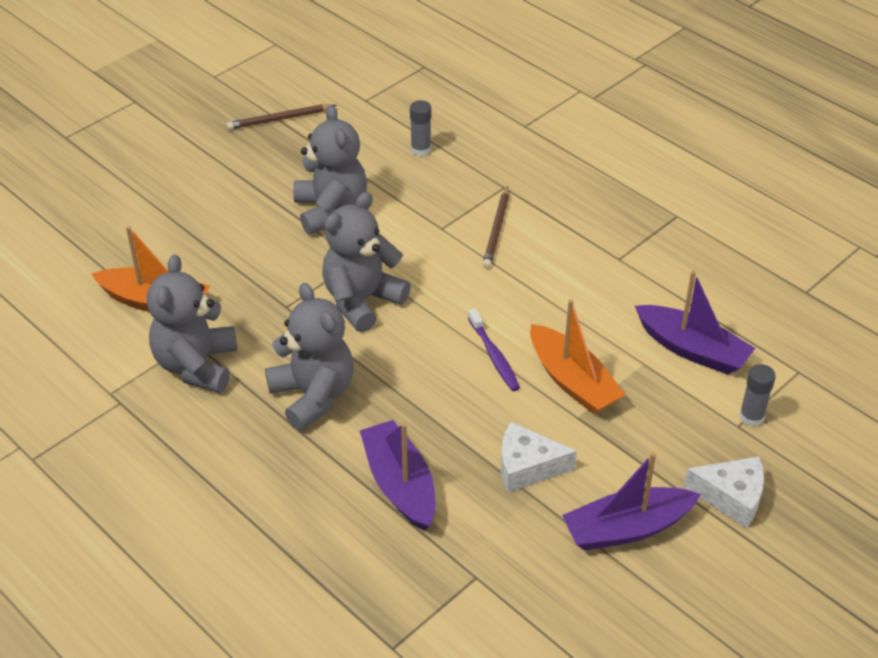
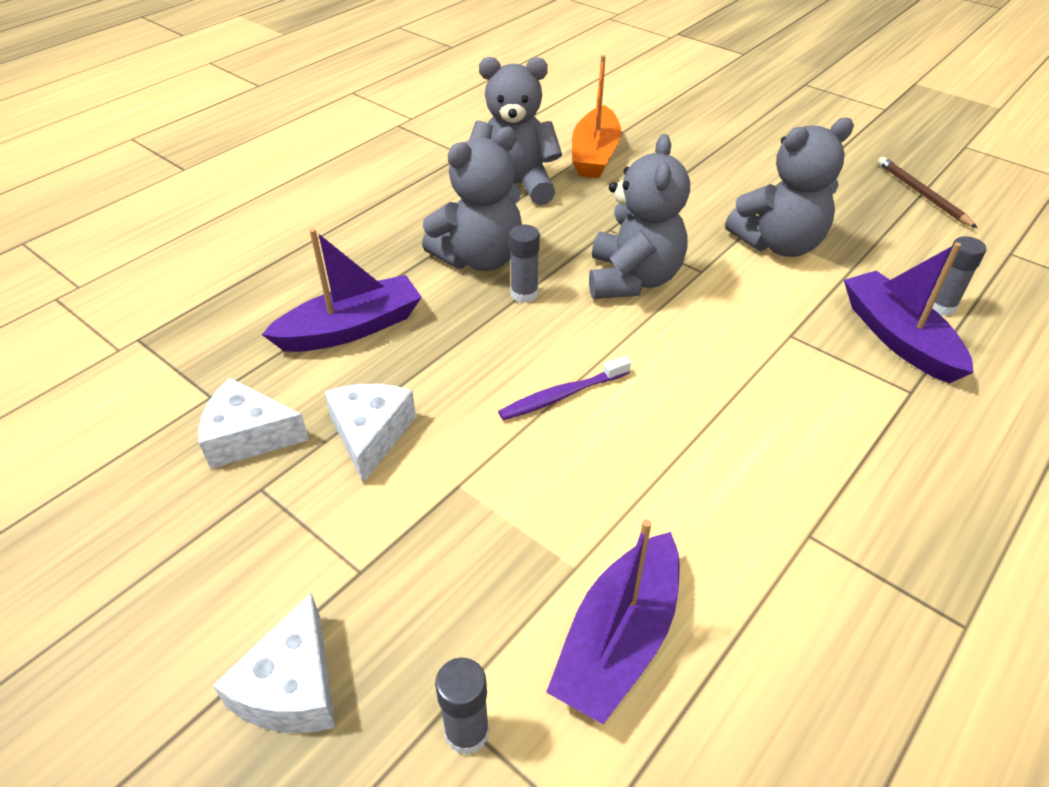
camera: 85 degrees right, 0 degrees up
(362, 301) = (633, 279): grey teddy bear -> grey teddy bear turned 60 degrees clockwise
(370, 369) = (524, 294): none -> grey glue stick
(497, 230) = (812, 388): brown pencil -> none
(525, 544) = (248, 436): none -> white cheese
(572, 381) = (526, 478): orange boat -> none
(627, 528) = (253, 543): purple boat -> purple boat (898, 338)

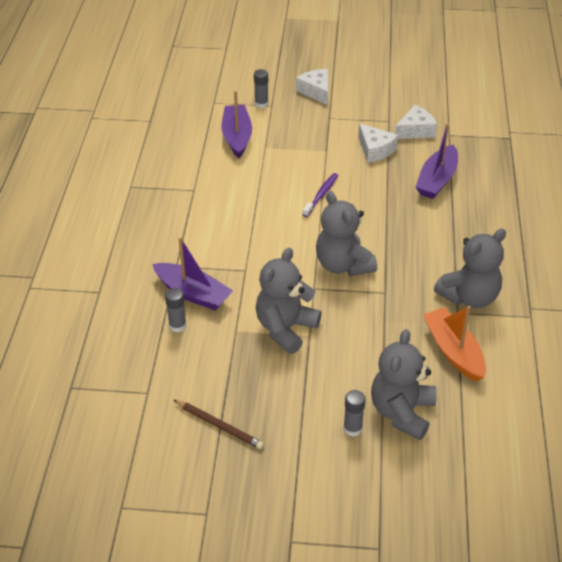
camera: 145 degrees right, 0 degrees up
(480, 258) = (428, 239): grey teddy bear -> grey teddy bear (402, 412)
(524, 294) = (385, 231): grey glue stick -> grey glue stick (352, 428)

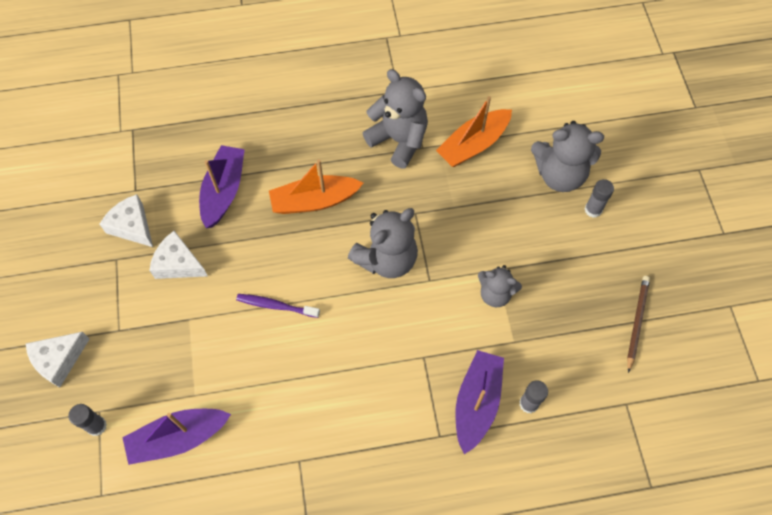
camera: 105 degrees left, 20 degrees up
(285, 328) = (495, 294): grey teddy bear -> grey teddy bear, size x0.61
(375, 150) = (178, 263): white cheese -> white cheese turned 105 degrees counterclockwise
(414, 230) = (314, 201): none -> orange boat
(437, 180) = (224, 191): purple boat -> purple boat turned 90 degrees counterclockwise

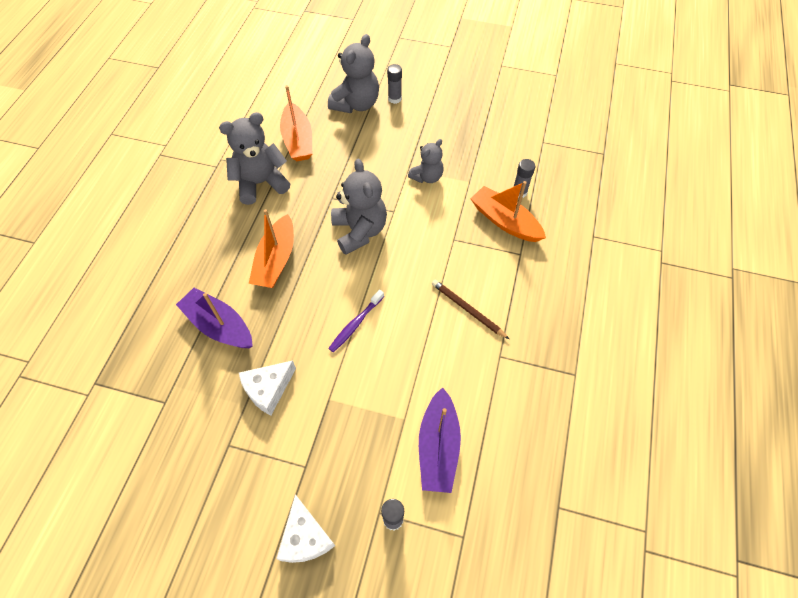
camera: 65 degrees left, 5 degrees down
(132, 226) = (202, 418): white cheese -> none
(476, 402) = (505, 221): purple boat -> orange boat
(636, 322) = (489, 112): brown pencil -> brown pencil (467, 310)

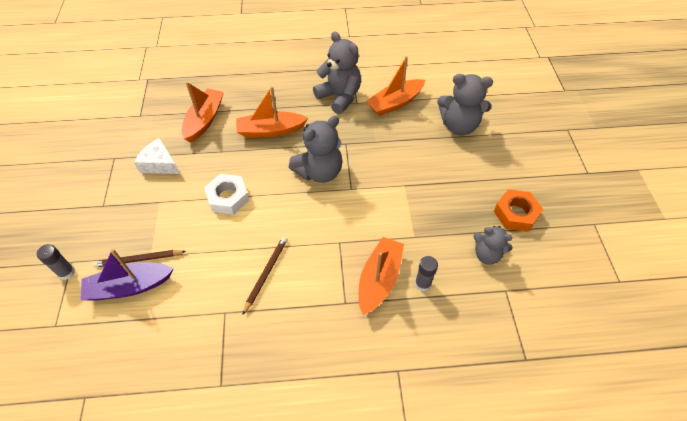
camera: 70 degrees right, 5 degrees down
(219, 326) = (204, 120): purple boat -> orange boat
(305, 537) = (51, 222): white cheese -> none
(355, 324) = (228, 197): purple toothbrush -> white nut
(394, 99) = (483, 150): grey glue stick -> none
(405, 432) = (138, 260): none -> brown pencil
(427, 177) = (402, 201): grey teddy bear -> grey teddy bear (487, 254)
(473, 106) = (516, 214): none -> orange nut

